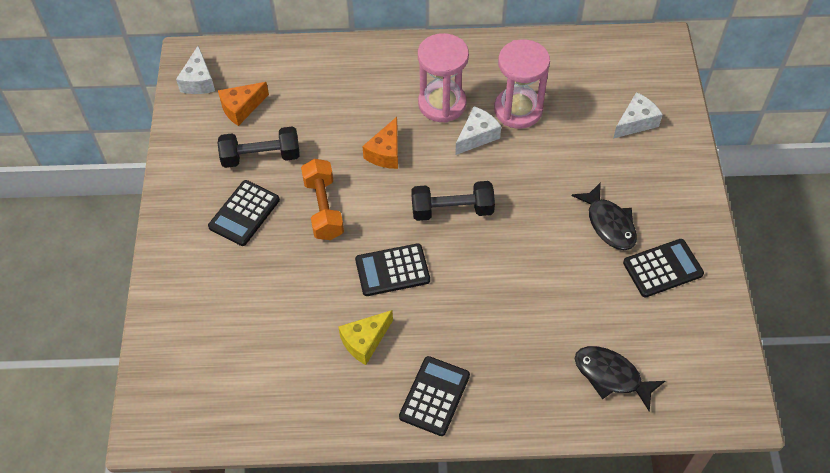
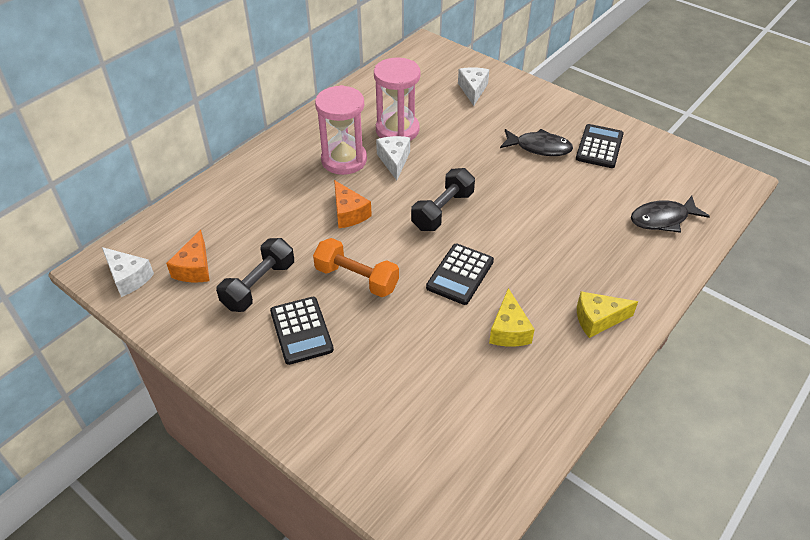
camera: 50 degrees left, 10 degrees down
(434, 396) = (598, 319): black calculator -> yellow cheese

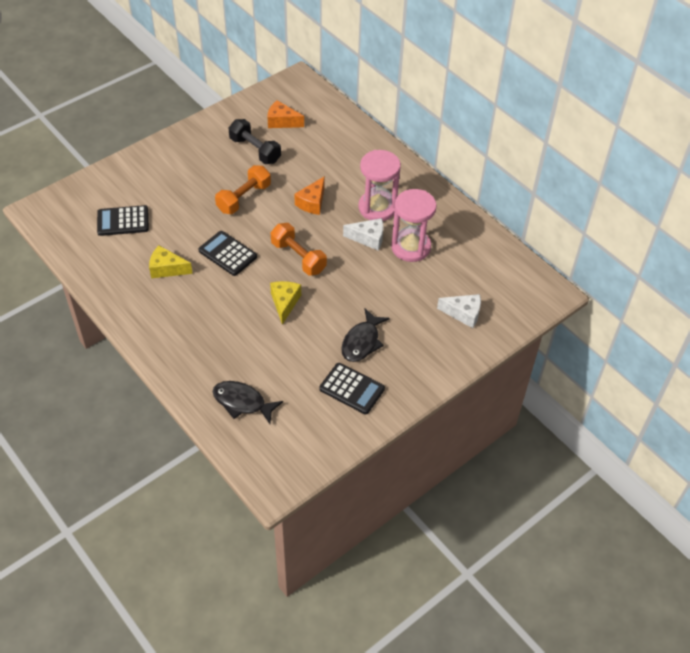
camera: 100 degrees right, 5 degrees up
(128, 278) = (283, 93): white cheese -> none
(301, 331) = (208, 166): black calculator -> black calculator (123, 221)
(349, 213) = (312, 202): orange cheese -> orange cheese turned 45 degrees counterclockwise
(442, 211) = (298, 257): black dumbbell -> orange dumbbell
(598, 319) = (156, 321): yellow cheese -> yellow cheese (285, 303)
(662, 219) = (242, 402): black fish -> black fish turned 60 degrees counterclockwise

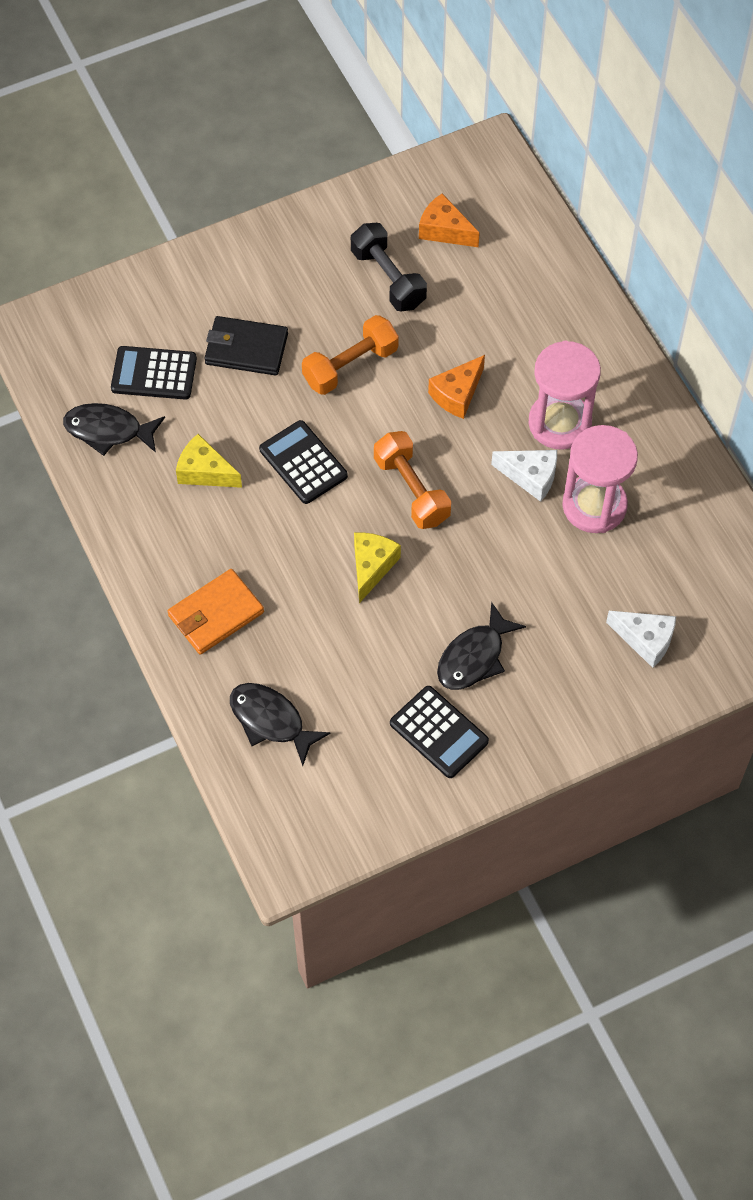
camera: 15 degrees right, 10 degrees up
(100, 256) = (108, 430): none -> black fish
(178, 199) = (246, 349): none -> black wallet
(192, 347) = (216, 614): none -> orange wallet

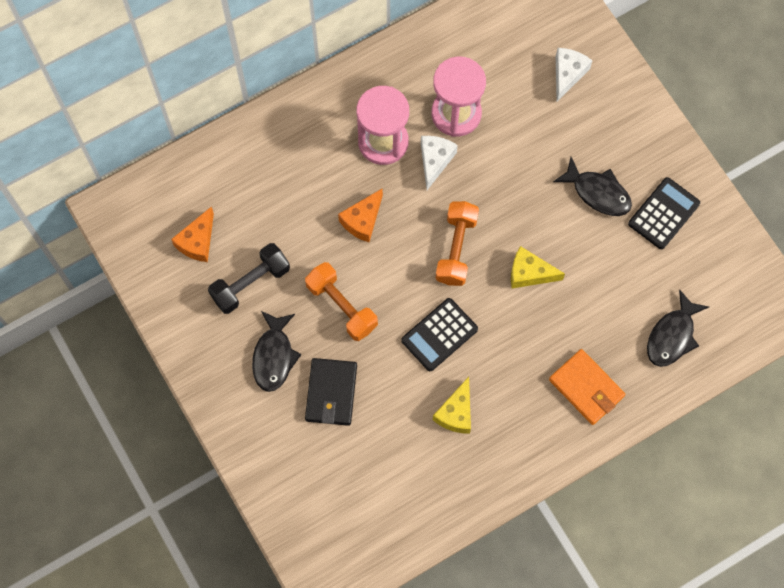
camera: 95 degrees left, 10 degrees up
(108, 430) = (423, 498): black fish -> black fish (274, 356)
(154, 373) = (363, 467): black calculator -> none
(411, 490) = (456, 249): orange dumbbell -> orange dumbbell turned 45 degrees counterclockwise
(457, 394) = (362, 220): orange cheese -> orange cheese turned 90 degrees clockwise

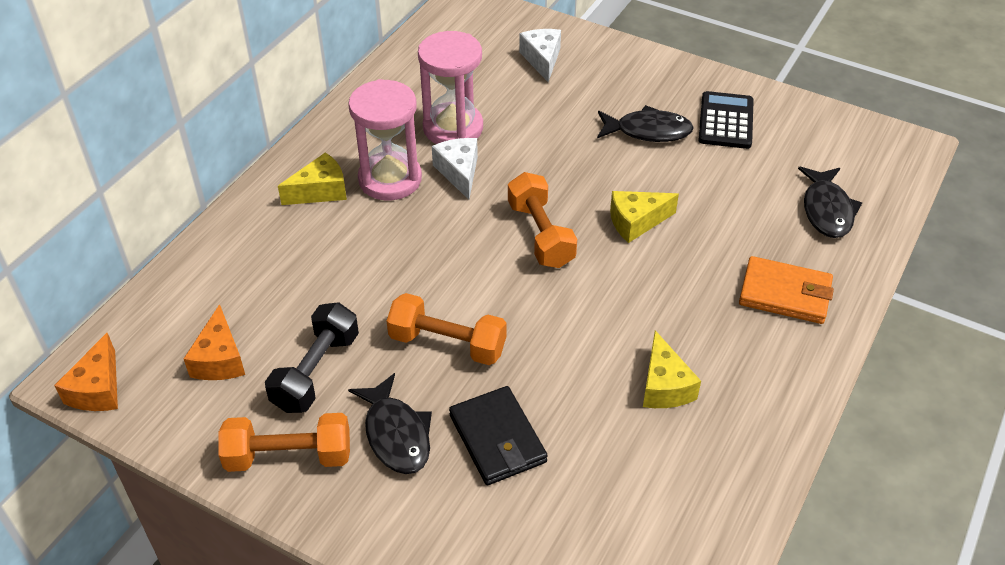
camera: 30 degrees left, 25 degrees down
(204, 337) = (289, 456): none -> orange dumbbell
(330, 128) = (320, 191): none -> yellow cheese
(362, 220) = (415, 254): orange cheese -> orange cheese (98, 389)
(439, 335) = (583, 319): black calculator -> none

